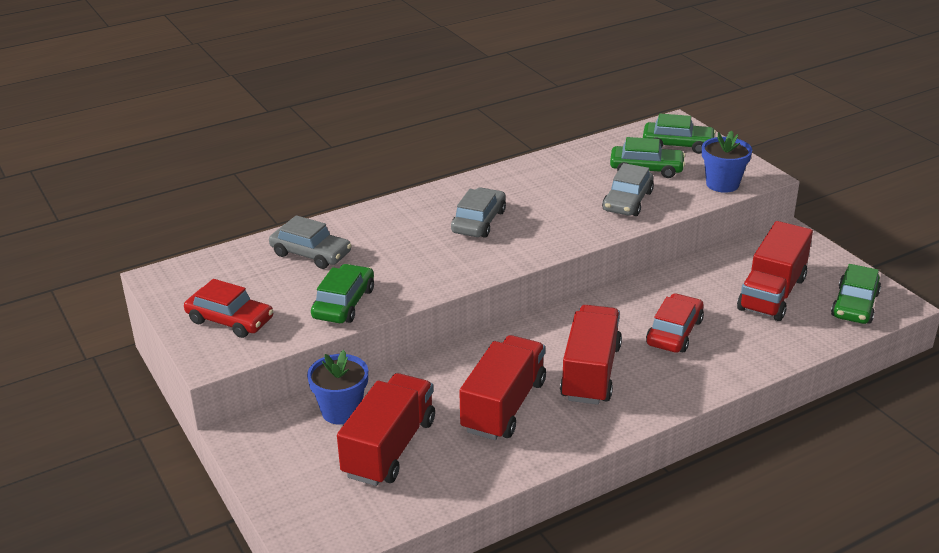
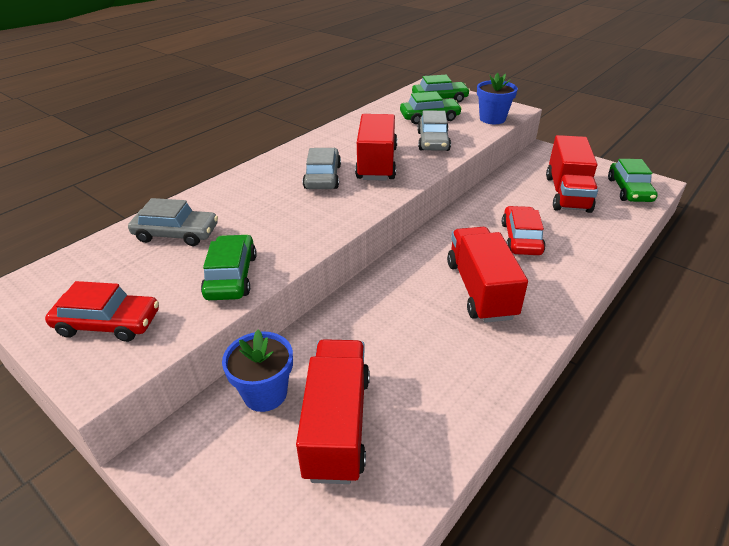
camera: 20 degrees left, 5 degrees up
(504, 406) = (425, 343): red truck -> red truck (377, 163)

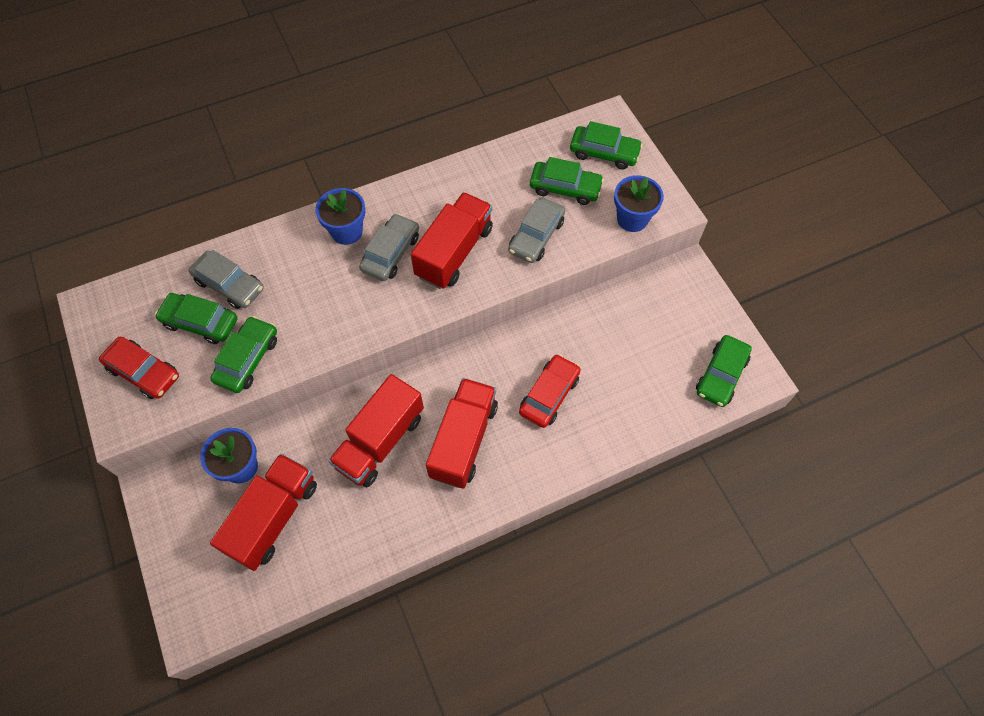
camera: 25 degrees right, 25 degrees up
(159, 266) = (200, 322): none -> green car
(272, 176) = (347, 231): none -> blue flower pot
(567, 193) = (649, 351): red truck -> red truck (380, 441)

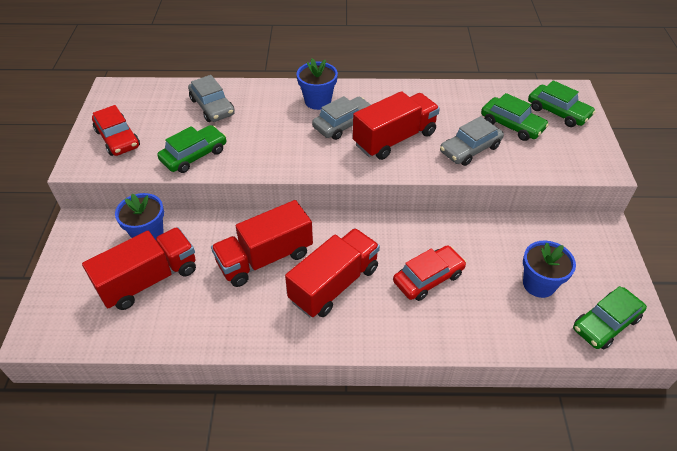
camera: 25 degrees right, 15 degrees down
(200, 322) = (177, 122): green car -> none
(632, 219) = (563, 163): blue flower pot -> blue flower pot (539, 284)

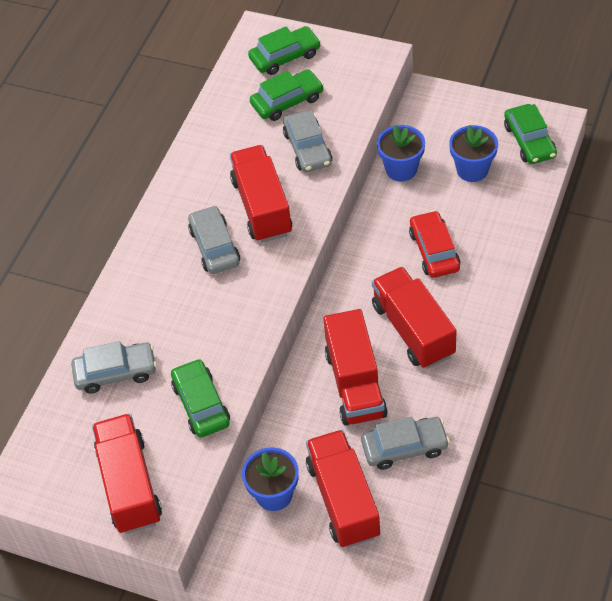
camera: 65 degrees left, 5 degrees up
(117, 138) = (130, 485): red car -> red truck
(208, 309) = (404, 447): none -> grey car
(318, 101) = (160, 261): blue flower pot -> blue flower pot (401, 169)

